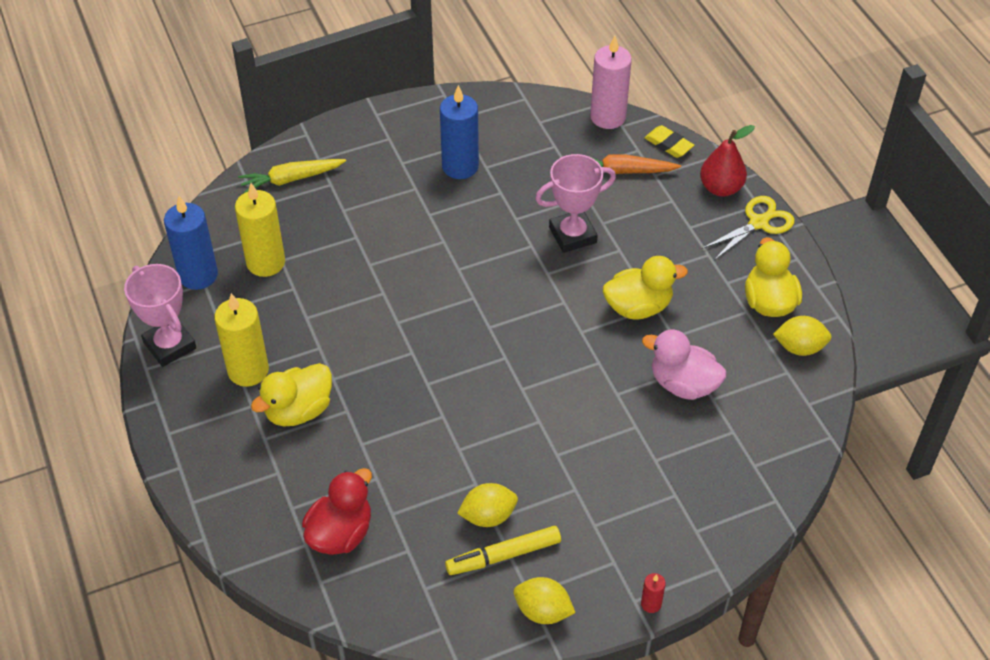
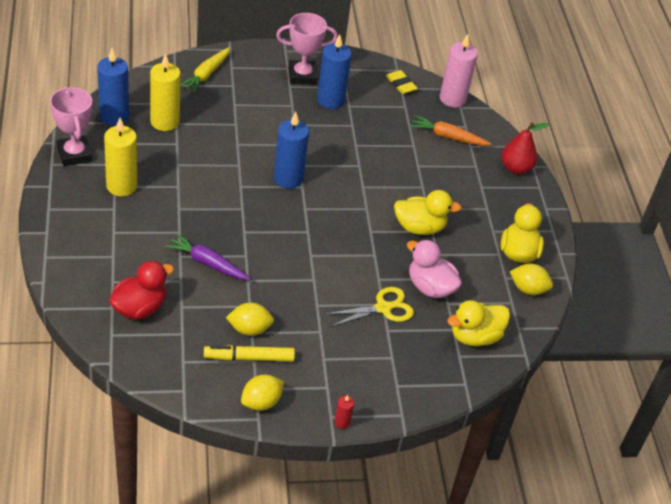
camera: 10 degrees right, 5 degrees down
(291, 179) = (206, 74): yellow carrot -> yellow carrot turned 60 degrees counterclockwise
(298, 410) = (145, 221): yellow duck -> yellow duck (475, 336)
(399, 442) = (207, 263): none -> purple carrot
(452, 292) = (288, 178): none -> blue candle
(543, 611) = (261, 402): yellow lemon -> yellow lemon turned 75 degrees counterclockwise
(572, 235) = (392, 167): pink trophy -> pink trophy (302, 75)
(668, 144) = (489, 129): yellow eraser -> yellow eraser (401, 84)
(758, 223) = (534, 199): yellow scissors -> yellow scissors (383, 308)

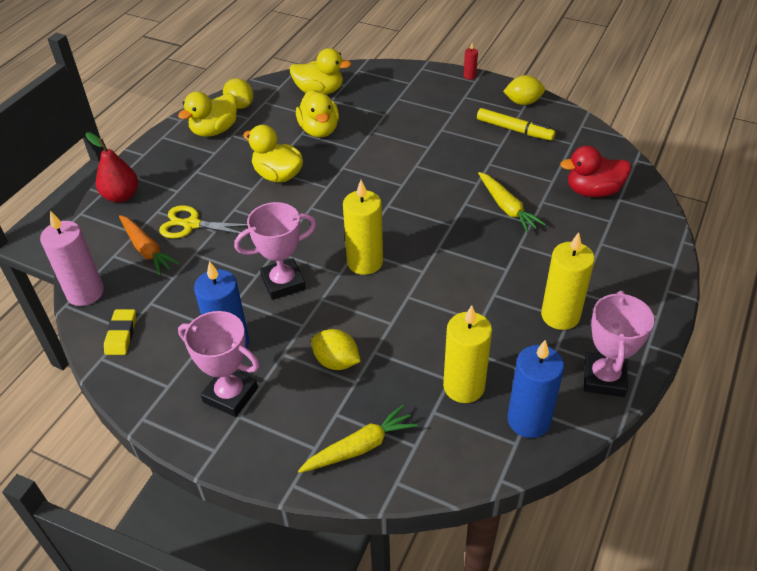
camera: 140 degrees left, 0 degrees up
(207, 263) = (507, 208): purple carrot -> yellow carrot
(249, 329) = (501, 147): yellow lemon -> yellow lemon (336, 361)
(288, 178) = (365, 262): blue candle -> yellow candle
(332, 146) = (283, 283): none -> pink trophy
(383, 308) = (374, 128): yellow scissors -> yellow scissors (191, 224)
(430, 287) = (319, 130): pink duck -> yellow duck

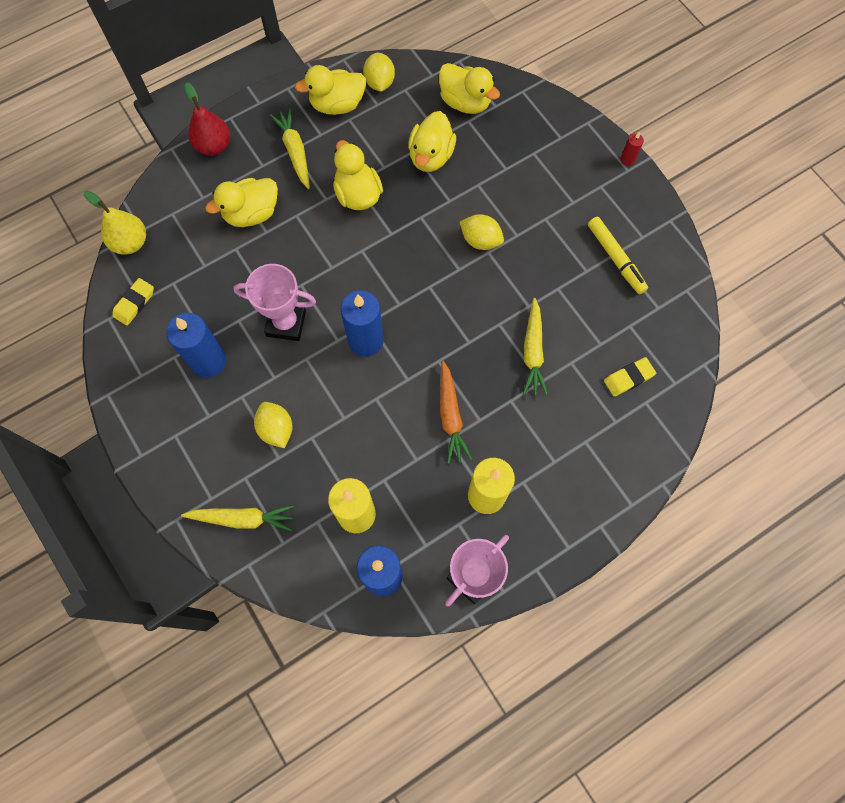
camera: 30 degrees right, 25 degrees up
(85, 293) = (130, 243): pink candle -> yellow pear
(147, 250) = (201, 222): orange carrot -> orange carrot (450, 416)
(191, 224) = (251, 214): yellow scissors -> yellow duck
(200, 171) = (295, 152): none -> yellow carrot
(230, 395) = (180, 412): pink trophy -> none
(365, 262) = (366, 340): yellow candle -> blue candle
(523, 102) = (653, 226): yellow lemon -> yellow lemon (480, 240)
(593, 191) = (628, 378): red duck -> yellow eraser

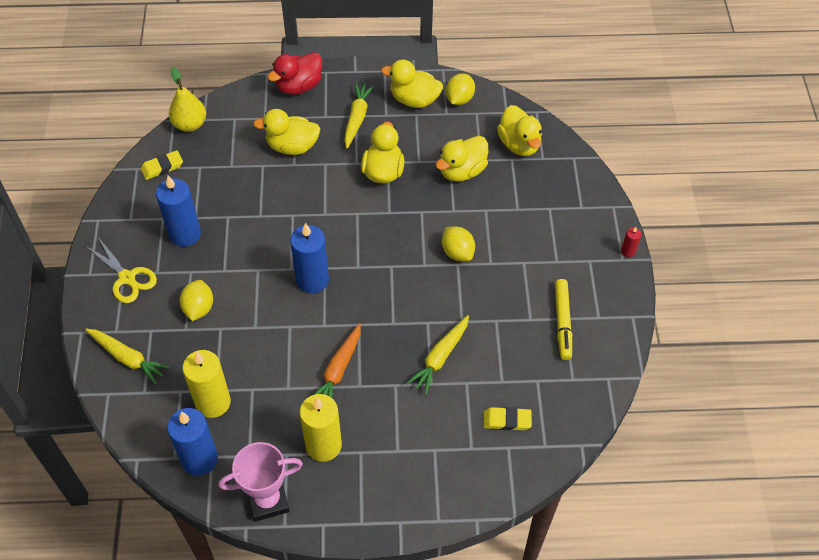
camera: 30 degrees right, 15 degrees down
(182, 438) = (127, 278): none -> yellow scissors
(214, 146) = (299, 86): red pear -> red duck
(286, 323) = (261, 237): pink trophy -> none

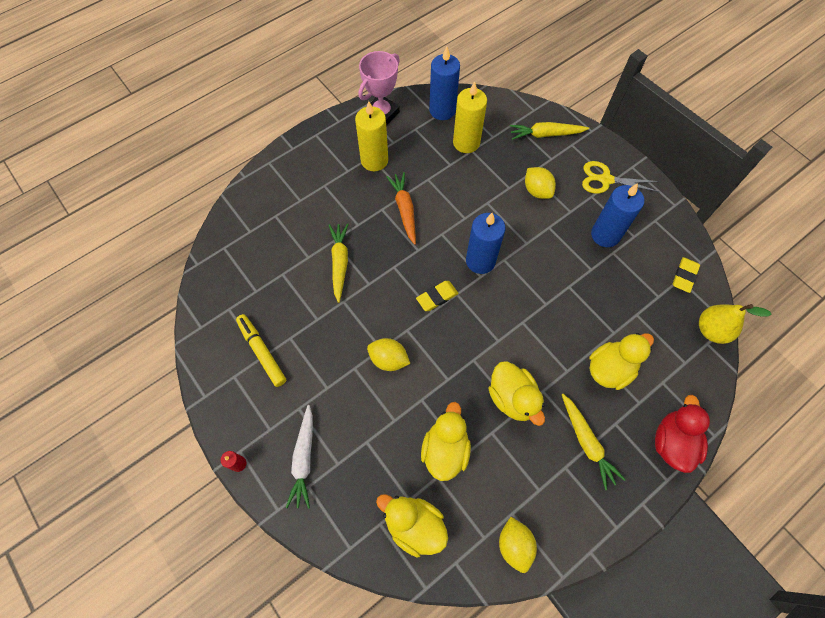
camera: 145 degrees right, 10 degrees up
(414, 100) = (556, 508): yellow duck -> none
(507, 420) = (261, 248): yellow eraser -> yellow eraser (437, 297)
(574, 225) = (304, 459): none -> white carrot

